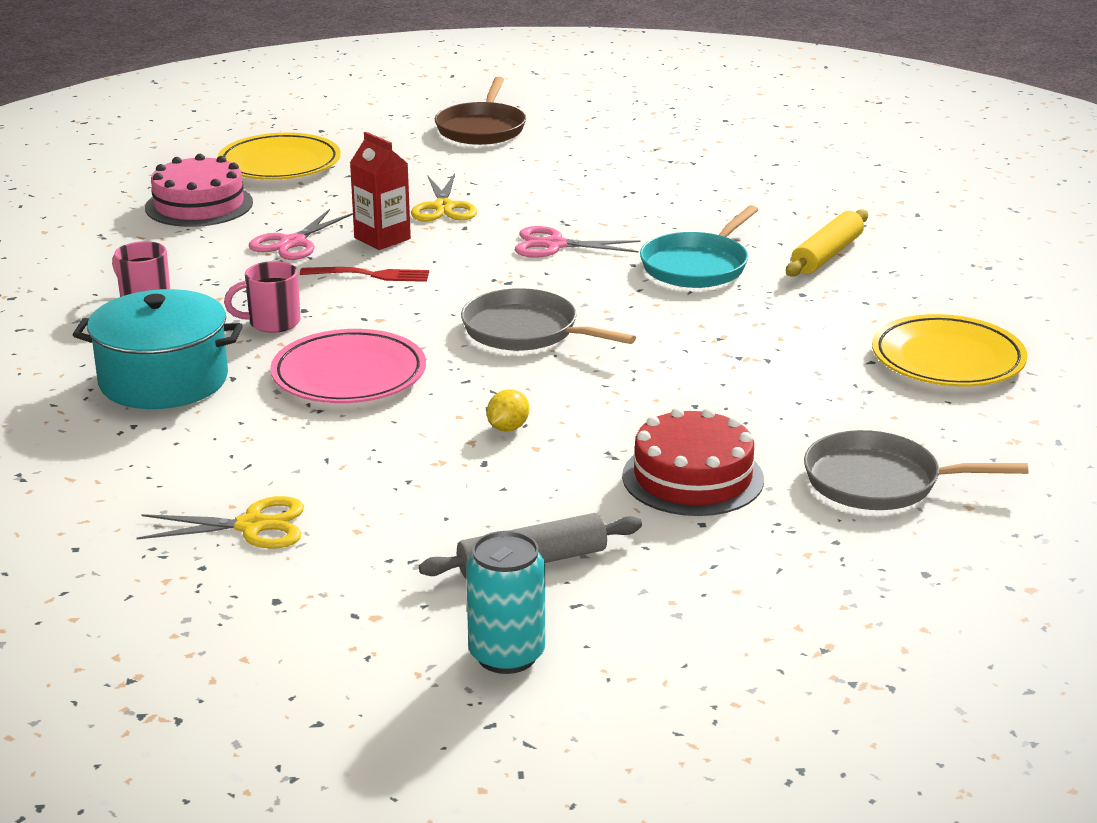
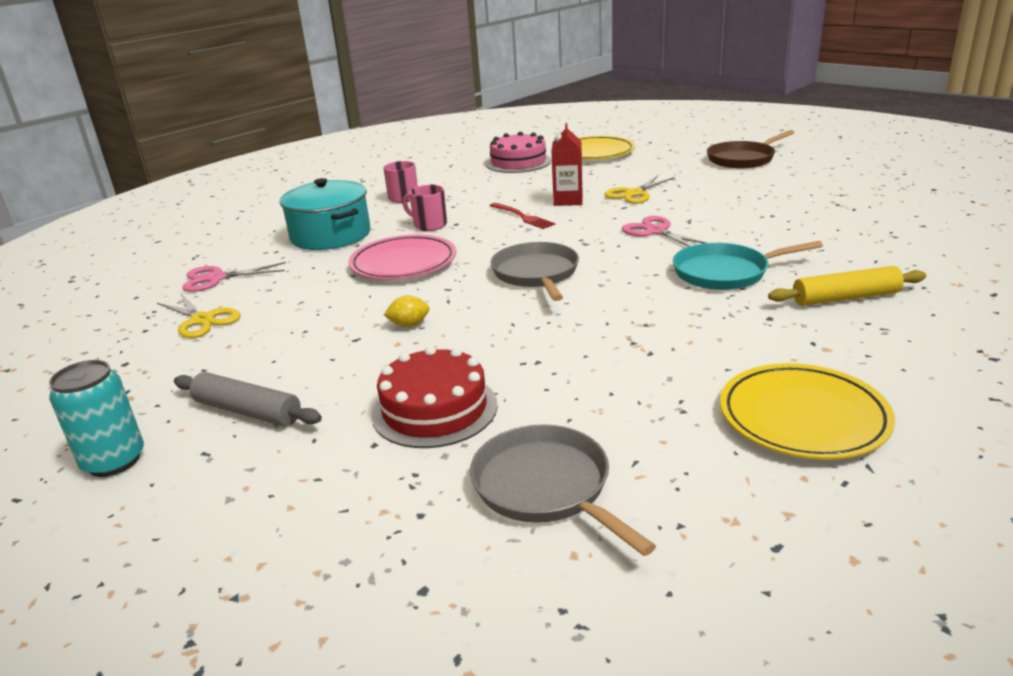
camera: 50 degrees right, 0 degrees up
(292, 243) = (521, 190): pink scissors -> pink scissors (216, 278)

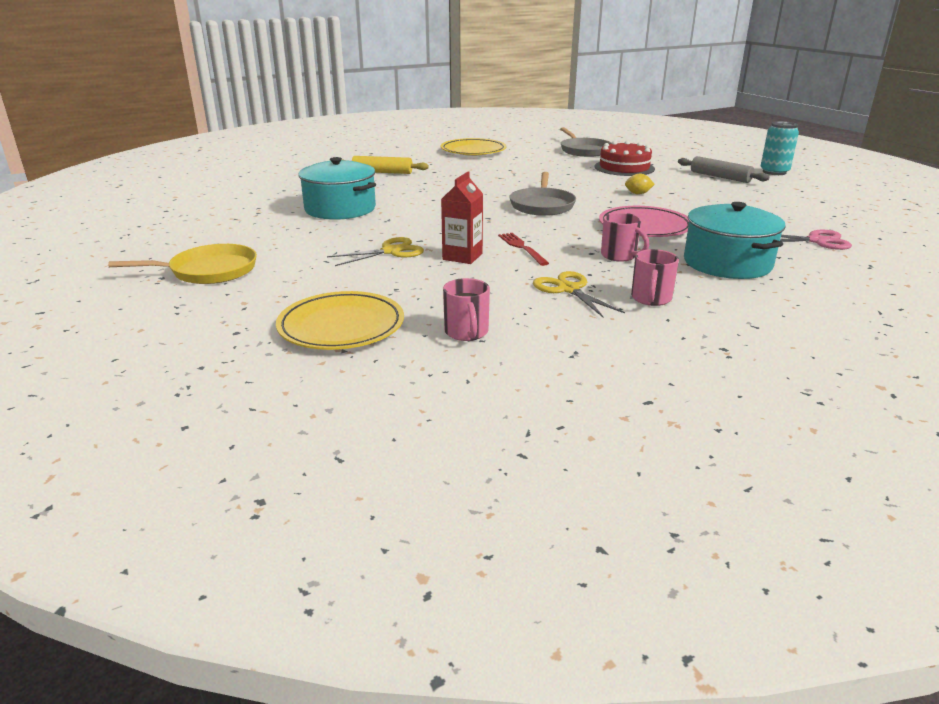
camera: 165 degrees left, 0 degrees up
(202, 320) = (793, 214): yellow scissors -> yellow scissors (568, 289)
(518, 162) = (466, 333): pink cake -> pink mug
(656, 231) = (425, 216): pink scissors -> none
(725, 273) = (422, 189): turquoise pan -> none
(743, 159) = (209, 271): brown pan -> yellow pan
(764, 223) = (340, 209): none -> turquoise pot

